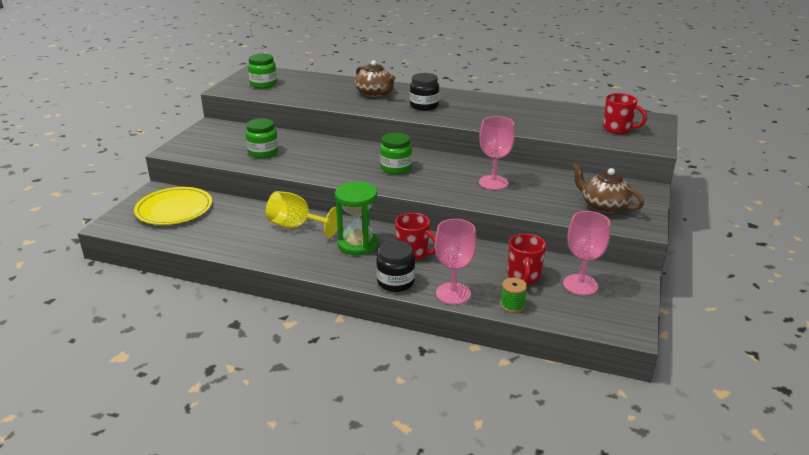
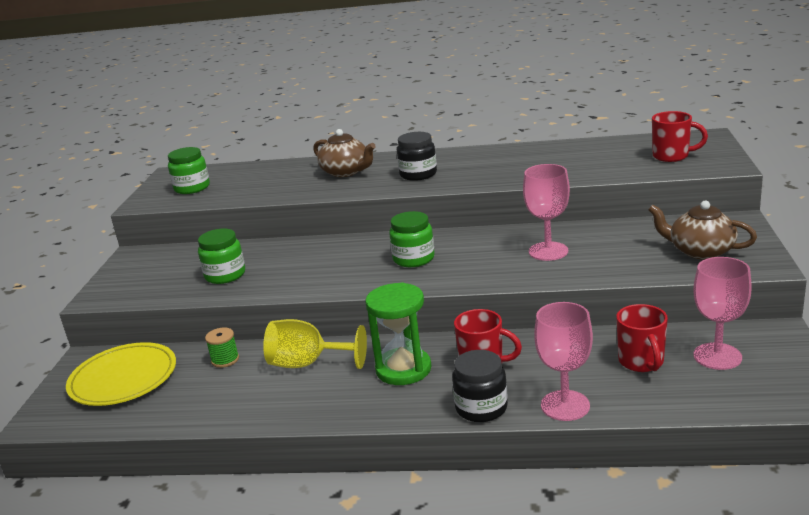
camera: 10 degrees left, 5 degrees down
(512, 305) = (650, 403): green spool -> green spool (225, 360)

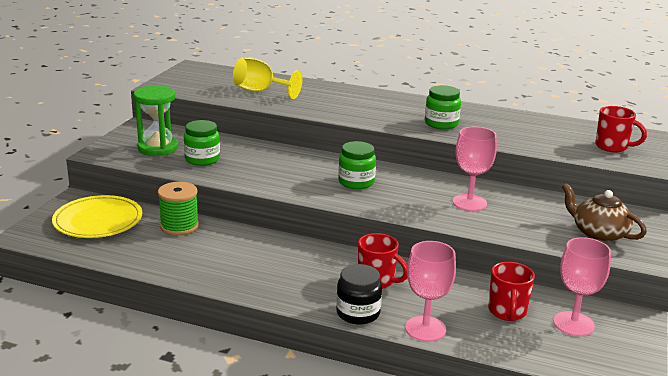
camera: 10 degrees right, 0 degrees up
(192, 188) = (203, 82): green jar -> green jar (441, 124)
(225, 360) = (179, 226): green spool -> green spool, size x1.66
(307, 364) = (240, 245): yellow goblet -> yellow goblet (260, 91)
(346, 172) = (331, 97): brown teapot -> none
(403, 369) = (312, 268): green hourglass -> green hourglass (158, 148)
(418, 174) = (388, 113): black jar -> none

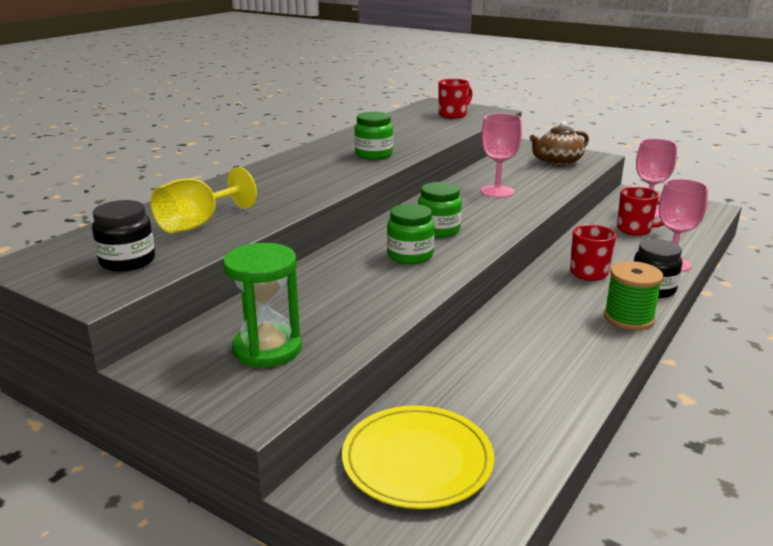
camera: 75 degrees left, 0 degrees up
(179, 226) = (452, 382): green spool -> green spool (628, 318)
(201, 85) = (127, 261): none -> black jar
(202, 159) = (332, 314): green jar -> green jar (410, 255)

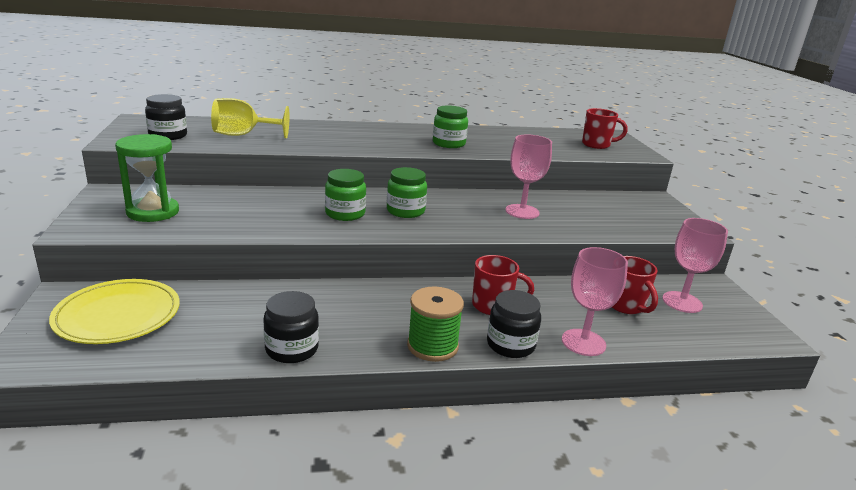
camera: 45 degrees right, 0 degrees up
(558, 162) = (643, 218): brown teapot -> none
(579, 380) = (292, 349): none -> black jar

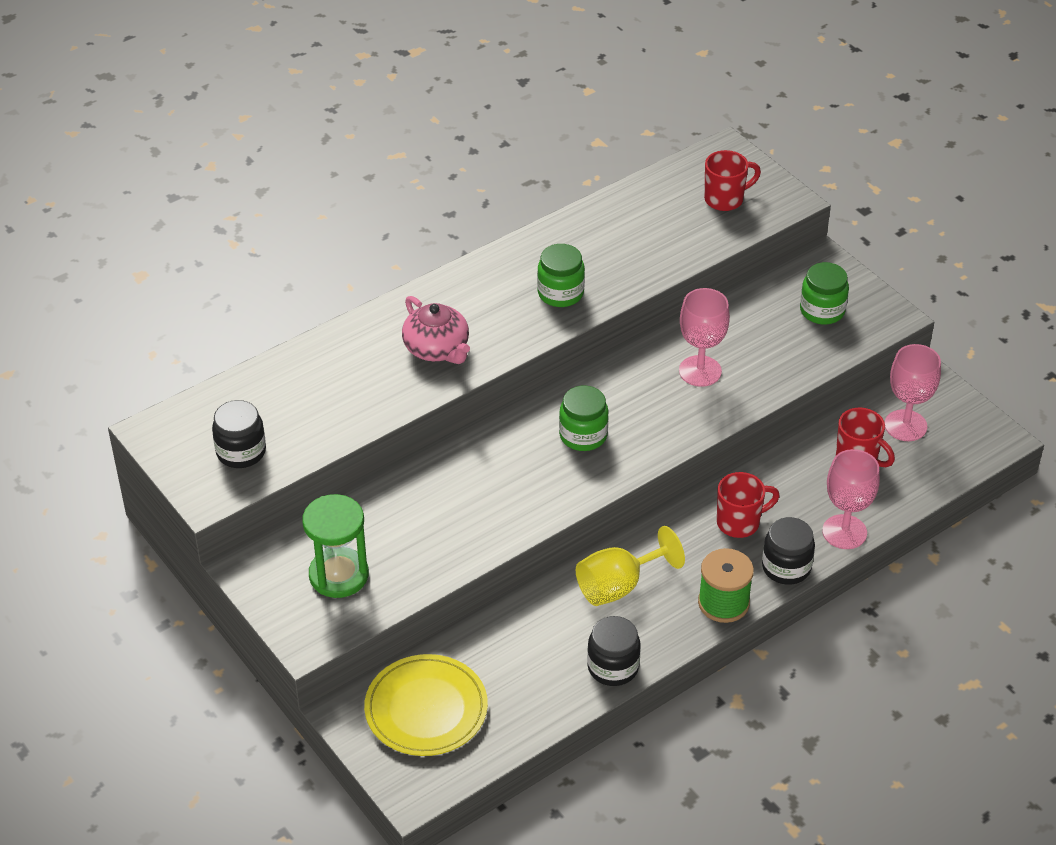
camera: 25 degrees left, 20 degrees up
(243, 135) = (318, 403): yellow goblet -> yellow goblet (618, 586)
(343, 139) = (437, 349): none -> pink teapot
(345, 214) = (528, 474): green jar -> green jar (822, 310)

